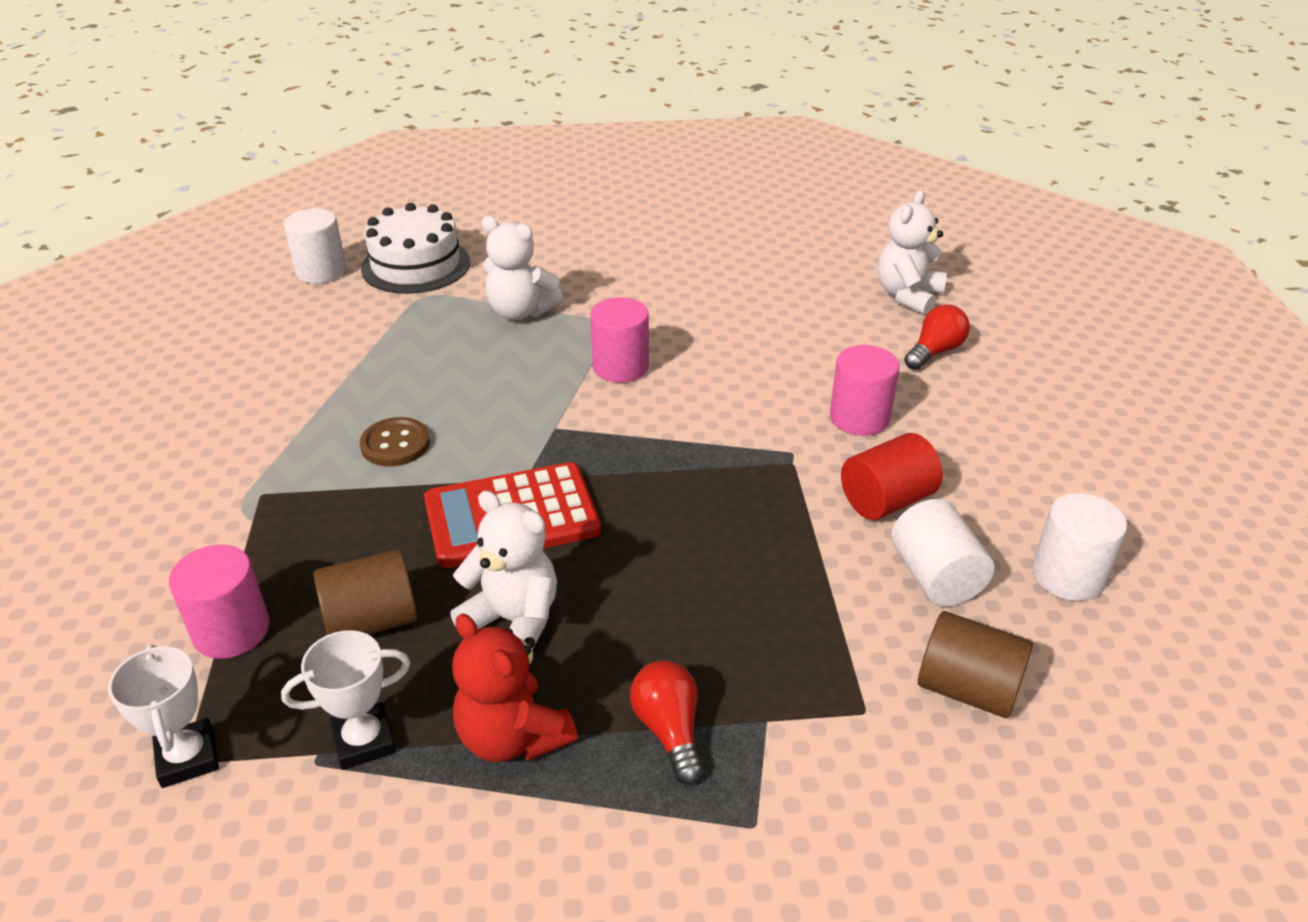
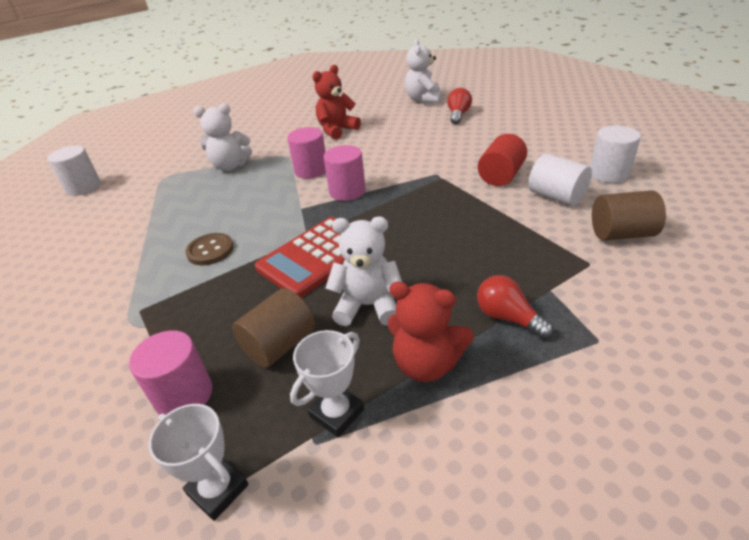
camera: 25 degrees left, 0 degrees up
(416, 265) = (145, 166): white cake -> none
(718, 305) = (337, 130): none -> red teddy bear
(859, 418) = (452, 150): pink cylinder -> pink cylinder (347, 191)

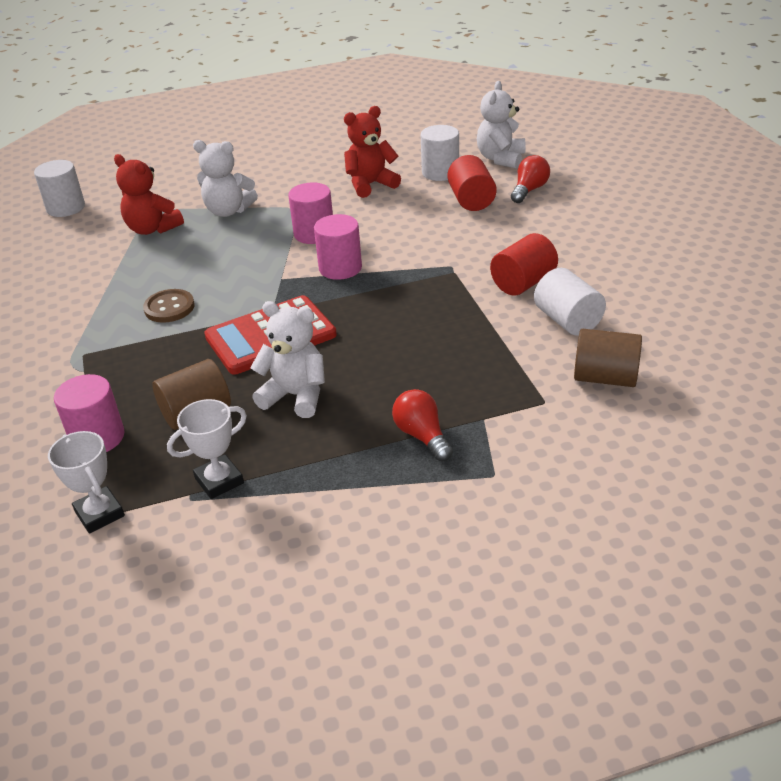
camera: 15 degrees right, 0 degrees up
(420, 128) = (471, 200): none -> red cylinder
(426, 364) = (319, 459): red teddy bear -> red teddy bear (152, 229)
(608, 174) = (651, 305): white cylinder -> white cylinder (440, 172)

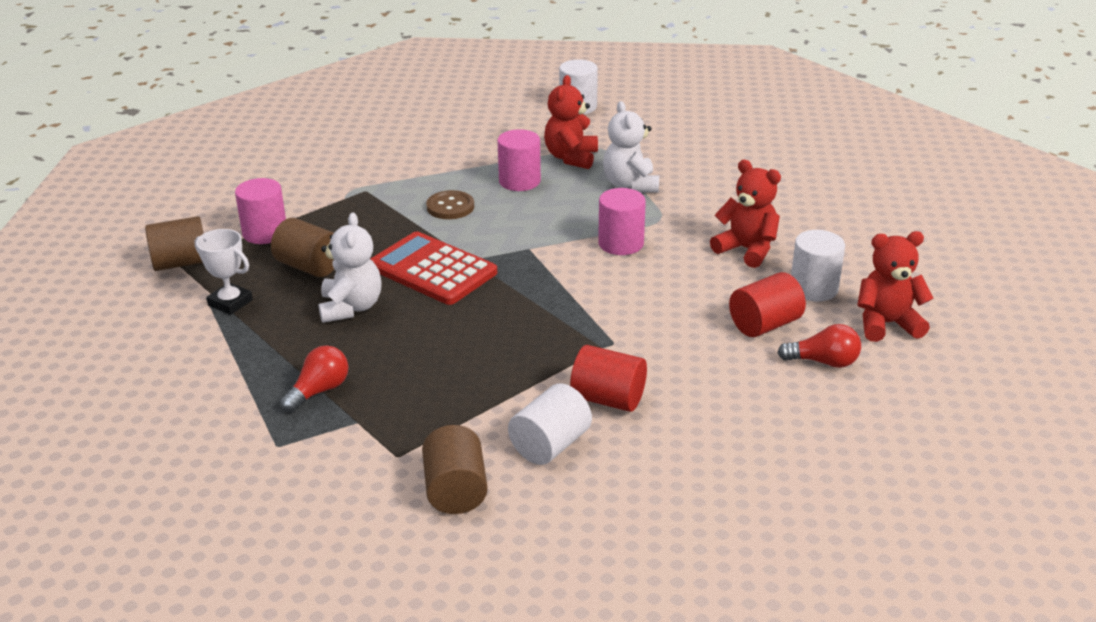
camera: 65 degrees right, 5 degrees down
(99, 514) = (181, 263): white trophy -> brown cylinder
(340, 268) = (566, 276): pink cylinder -> pink cylinder (519, 181)
(501, 159) = (886, 324): white teddy bear -> red teddy bear

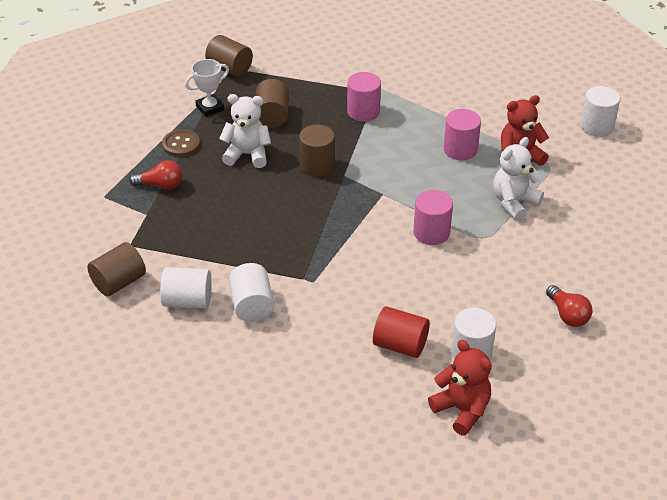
camera: 55 degrees right, 10 degrees up
(230, 303) = (210, 108): white trophy -> white trophy turned 60 degrees clockwise
(265, 233) = (289, 80): pink cylinder -> pink cylinder (363, 111)
(351, 307) = (247, 154): white teddy bear -> white teddy bear turned 135 degrees counterclockwise
(432, 270) = (317, 165): red calculator -> brown cylinder
(450, 207) = (395, 136): brown button -> brown button (181, 144)
(608, 399) = (252, 305): red cylinder -> white cylinder
(747, 250) = (487, 298): red teddy bear -> none
(823, 362) = (382, 392): red light bulb -> red light bulb (567, 315)

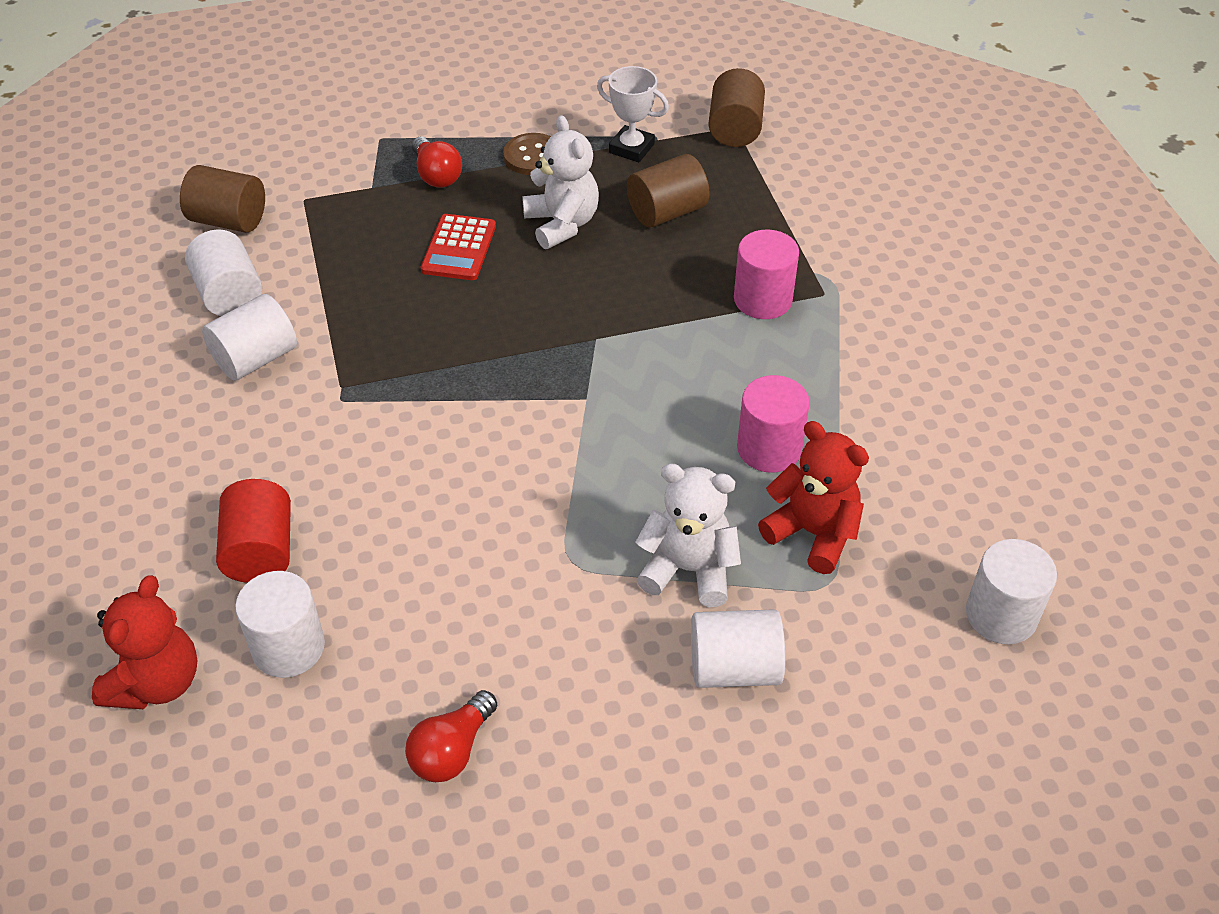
camera: 60 degrees right, 5 degrees up
(231, 198) = (459, 248): none -> red calculator
(317, 165) = (594, 302): brown cylinder -> none
(431, 232) = (537, 491): pink cylinder -> none
(576, 210) = (734, 668): none -> white cylinder

